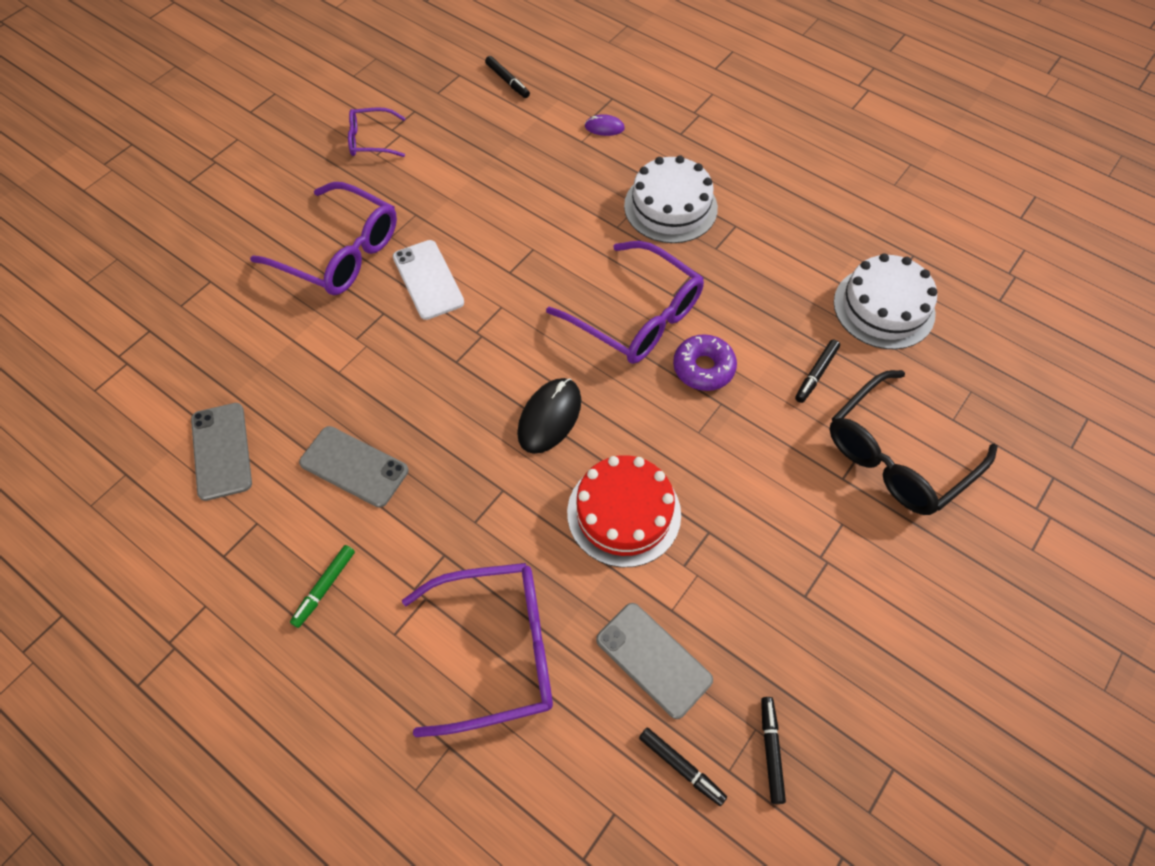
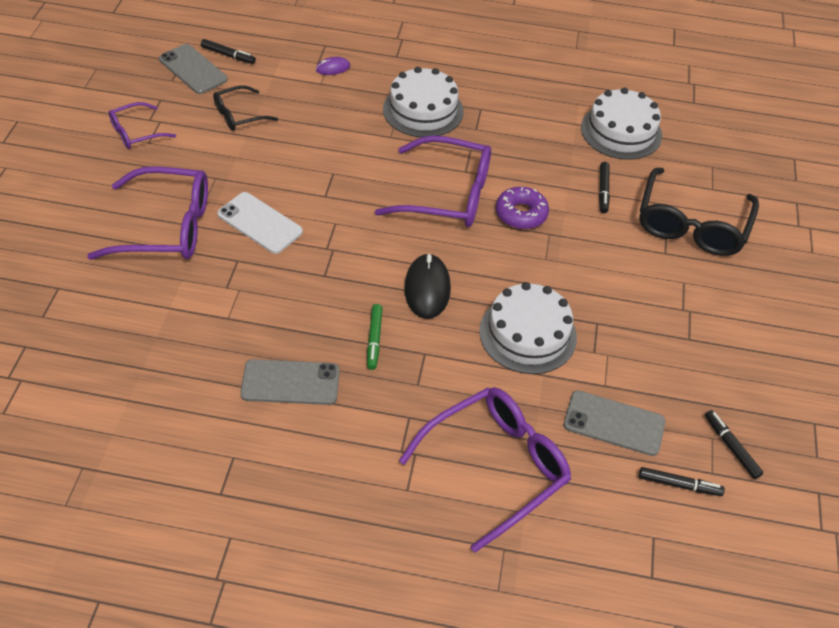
camera: 30 degrees left, 10 degrees down
(221, 451) = (163, 415): grey phone -> grey phone (193, 69)
(324, 588) = (326, 480): green marker -> green marker (374, 339)
(479, 152) = (239, 115): none -> black glasses
(624, 513) = (527, 334): red cake -> white cake

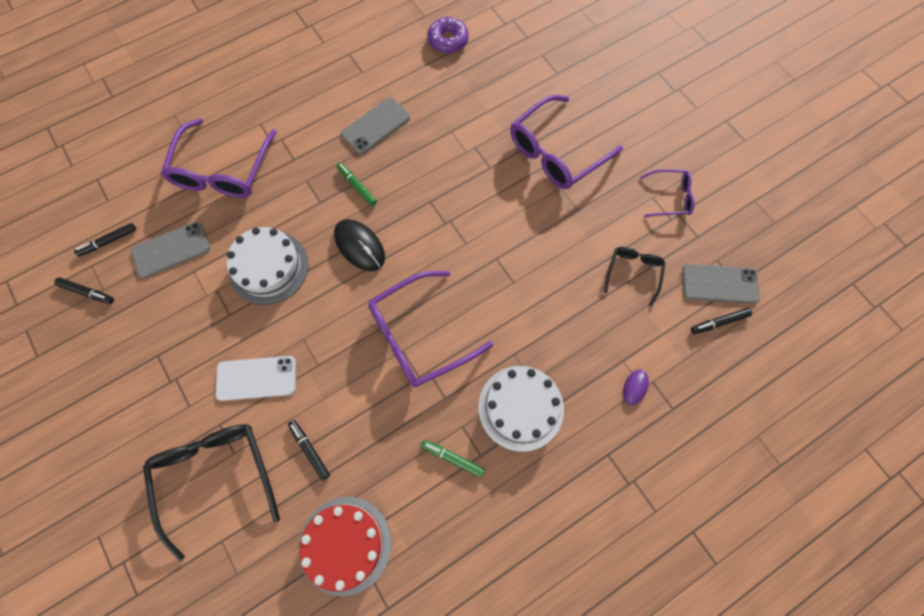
camera: 140 degrees right, 20 degrees up
(136, 132) = (670, 197): purple glasses -> purple glasses turned 75 degrees clockwise
(260, 223) = (509, 202): white phone -> white phone (256, 378)
(502, 120) = (452, 458): none -> green marker
(521, 214) = (352, 365): purple donut -> purple donut (448, 40)
(621, 131) = (345, 545): white cake -> red cake

